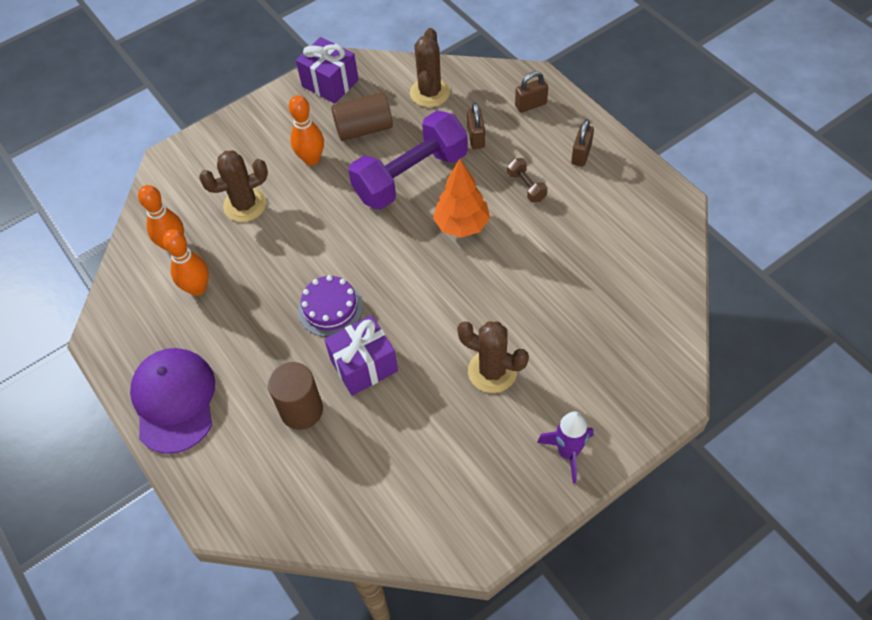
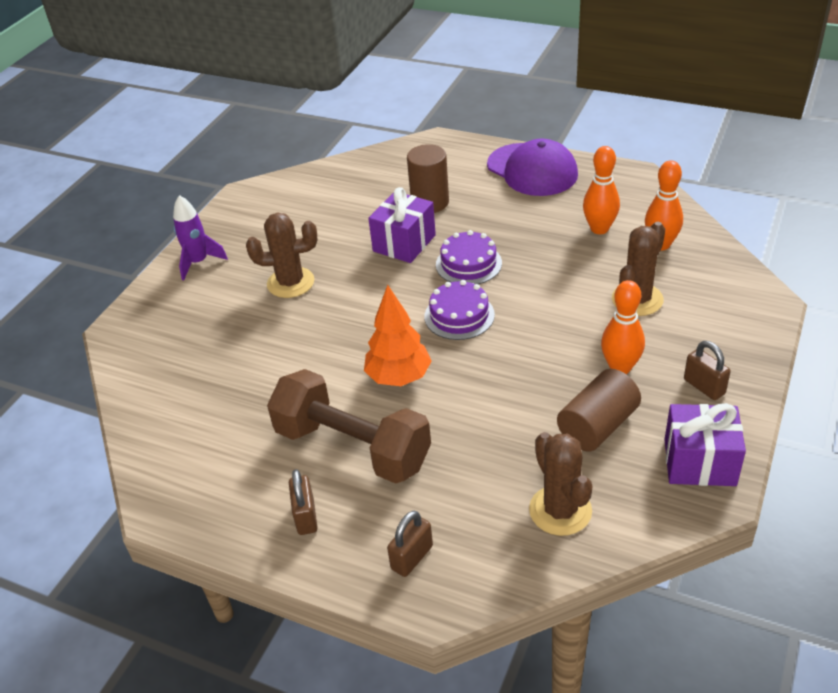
camera: 150 degrees right, 15 degrees down
(379, 258) = (459, 315): none -> purple cake
(411, 176) = (494, 399): purple dumbbell -> none
(476, 138) = (453, 478): brown padlock -> brown padlock (704, 386)
(526, 186) = (352, 447): brown dumbbell -> brown dumbbell, size x2.47

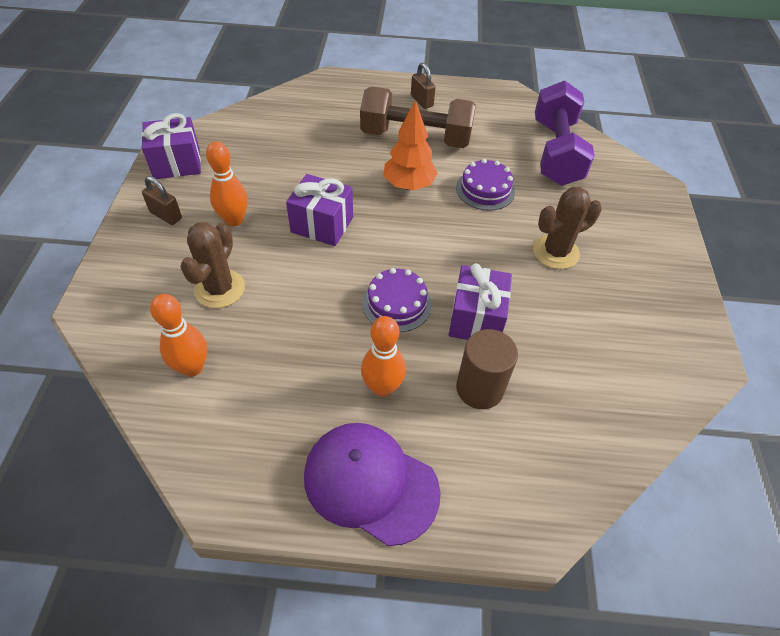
camera: 155 degrees right, 10 degrees up
(189, 391) = (556, 152): none -> purple dumbbell
(198, 262) = (661, 259): purple rocket -> none
(412, 557) = (350, 93): brown padlock -> none
(459, 315) = (383, 244): purple cake -> purple cake (485, 189)
(518, 346) = (322, 225): none -> purple gift
(560, 510) = (269, 125): brown cactus -> none
(597, 426) = (249, 175): brown cylinder -> none
(599, 229) = (264, 380): orange bowling pin -> orange bowling pin (382, 387)

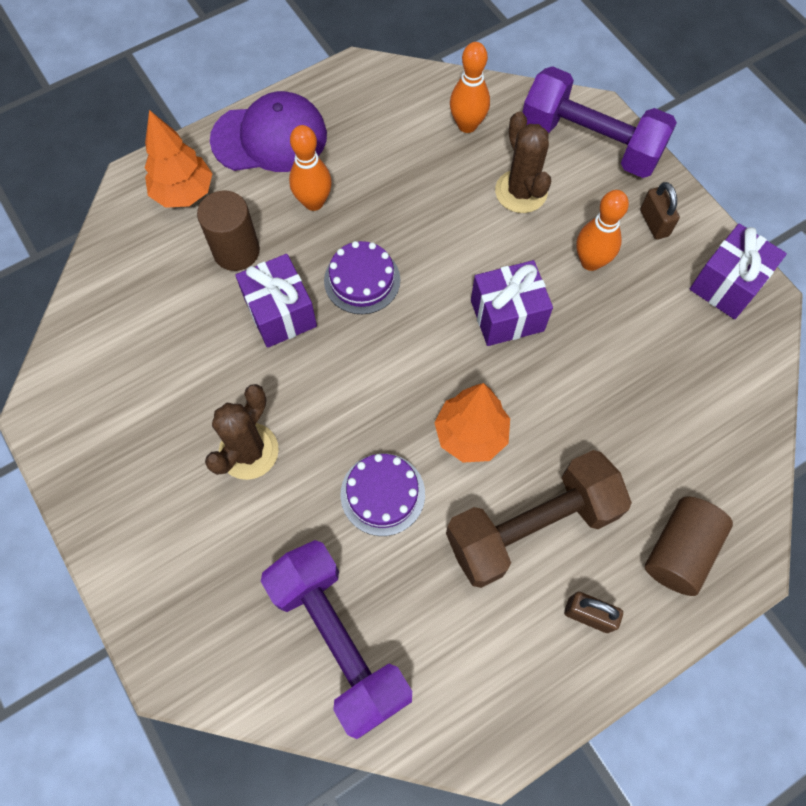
camera: 145 degrees right, 15 degrees up
(127, 289) = (590, 143): none -> purple dumbbell
(166, 215) = (654, 223): brown padlock -> brown padlock turned 75 degrees clockwise
(354, 96) = (679, 551): none -> brown cylinder
(494, 479) = (184, 193): none -> orange tree

